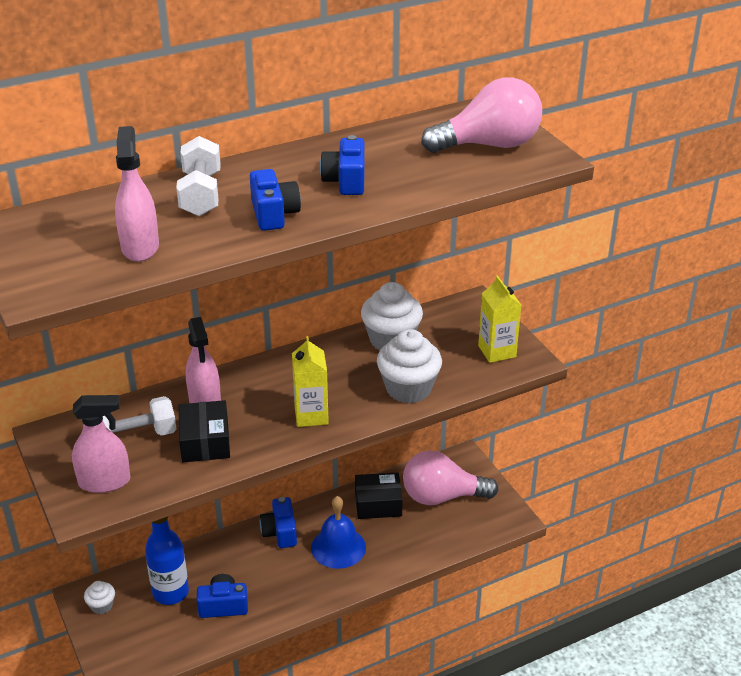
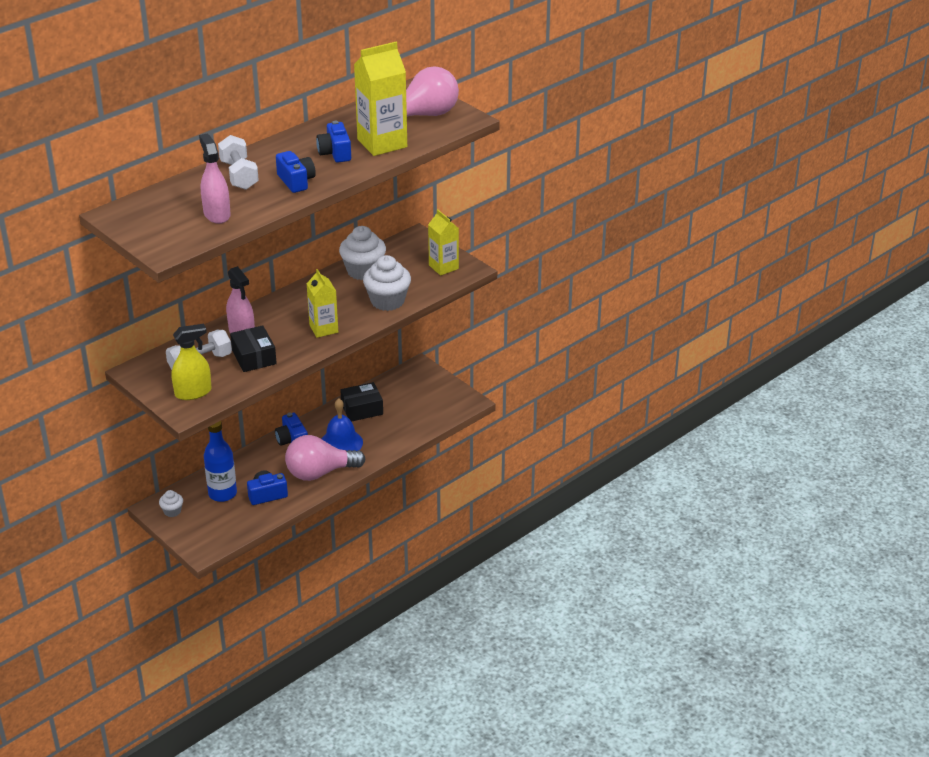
camera: 15 degrees left, 0 degrees up
(104, 482) = (193, 392): pink spray bottle -> yellow spray bottle
(416, 176) = (382, 143): none -> yellow carton
(442, 496) = (410, 396): pink light bulb -> pink light bulb (320, 473)

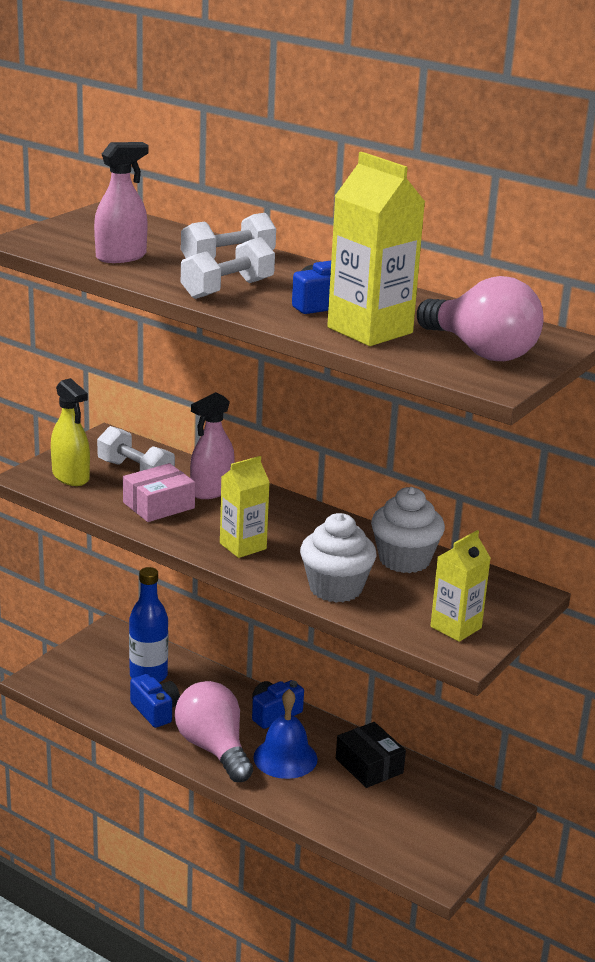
camera: 75 degrees right, 10 degrees down
(172, 511) = (106, 644): white cupcake -> none
(254, 357) = (158, 505): black box -> pink box
(296, 181) = (227, 289): blue camera -> white dumbbell

